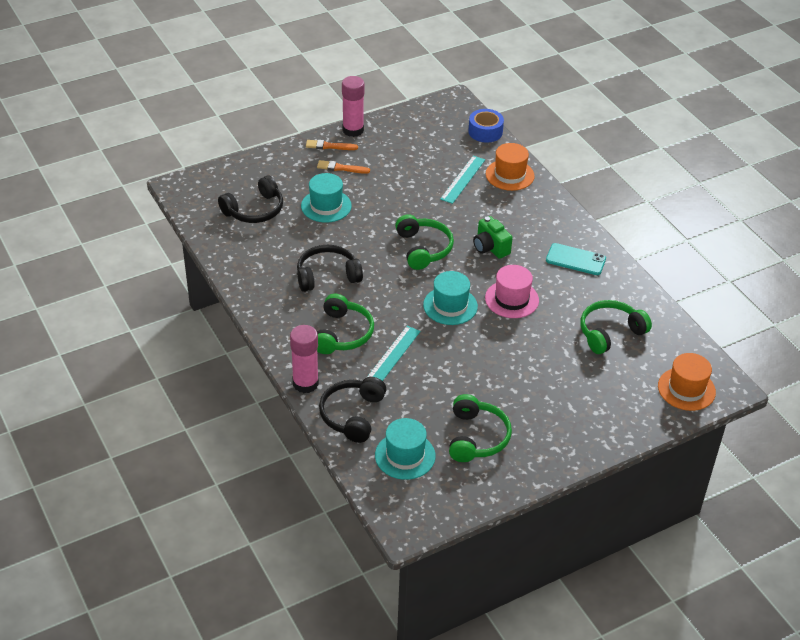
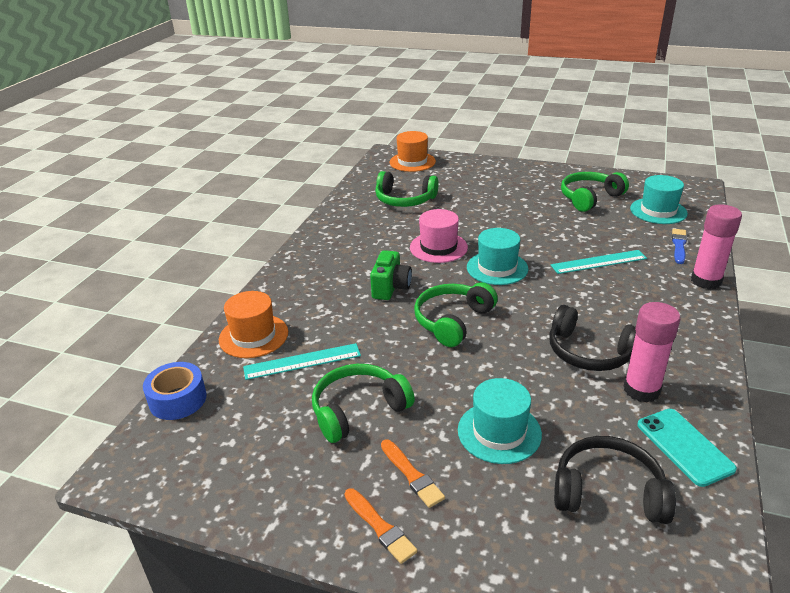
camera: 130 degrees left, 10 degrees down
(342, 334) = (629, 297): green headphones -> green headphones (358, 410)
(352, 415) = (679, 245): black headphones -> blue brush
(353, 130) = (309, 531): pink glue stick -> pink glue stick (641, 390)
(575, 260) = (341, 244): turquoise phone -> turquoise phone (684, 446)

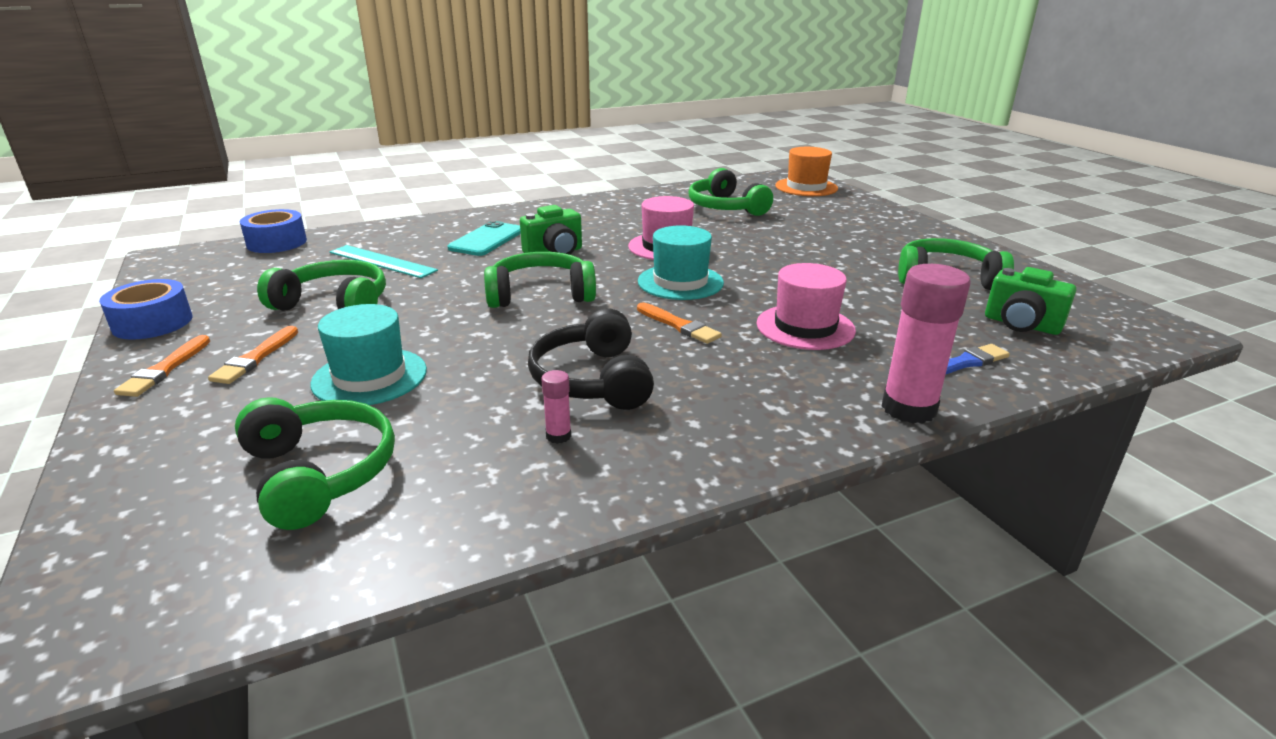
camera: 45 degrees right, 5 degrees down
(253, 336) = (396, 234): orange hat -> none
(274, 515) = (152, 323): none -> blue tape
(553, 296) = (679, 325): none -> orange brush
(598, 262) = (805, 327): turquoise ruler -> pink hat
(608, 492) = (319, 473): black headphones -> green headphones
(641, 390) = (558, 436): pink glue stick -> pink glue stick, size x0.45
(658, 211) = (1021, 325): turquoise hat -> green camera
(684, 446) = (469, 503): turquoise phone -> turquoise phone (487, 239)

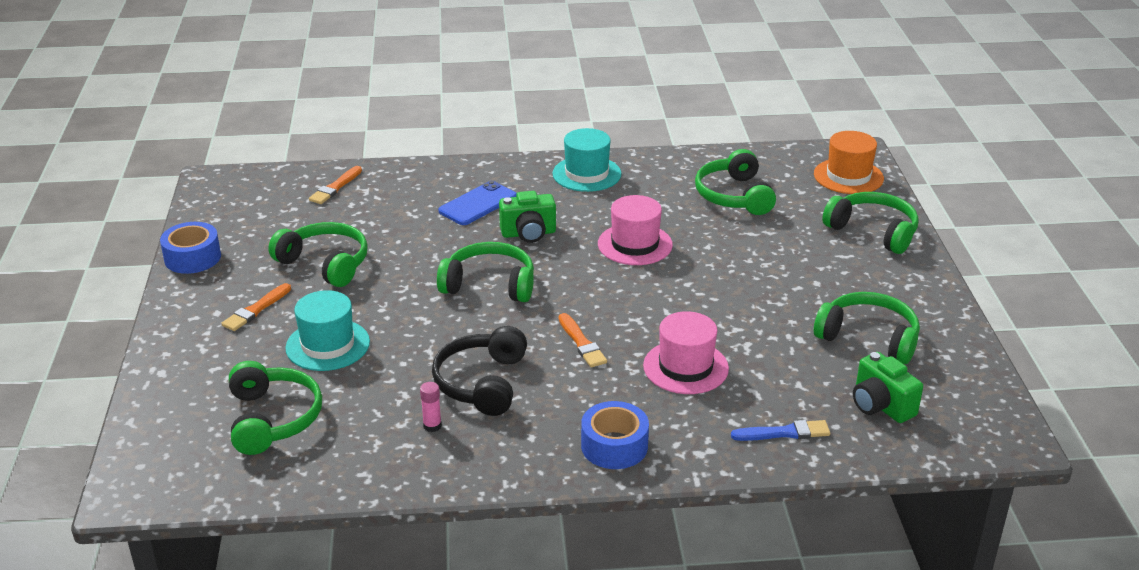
camera: 20 degrees right, 5 degrees up
(165, 369) = (195, 307): orange brush -> orange brush (335, 187)
(277, 243) = (300, 176): blue tape -> blue tape (614, 446)
(382, 261) = (378, 217): turquoise ruler -> none
(487, 239) = (478, 204): turquoise phone -> blue phone
(680, 282) = (616, 293): turquoise hat -> turquoise hat (586, 174)
(863, 214) = (873, 231): none -> green headphones
(908, 408) = (699, 462): pink glue stick -> none

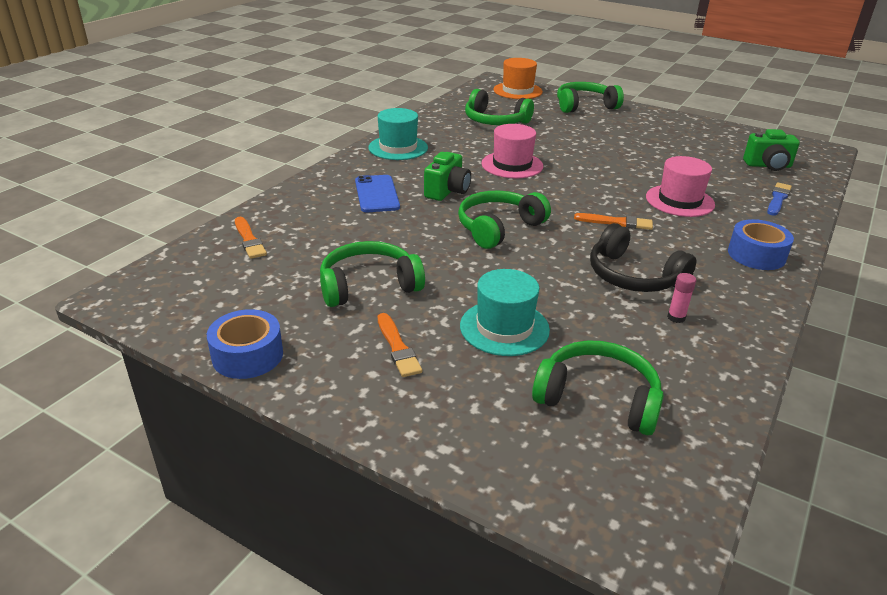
camera: 55 degrees left, 0 degrees up
(868, 338) = (695, 145): green headphones -> none

